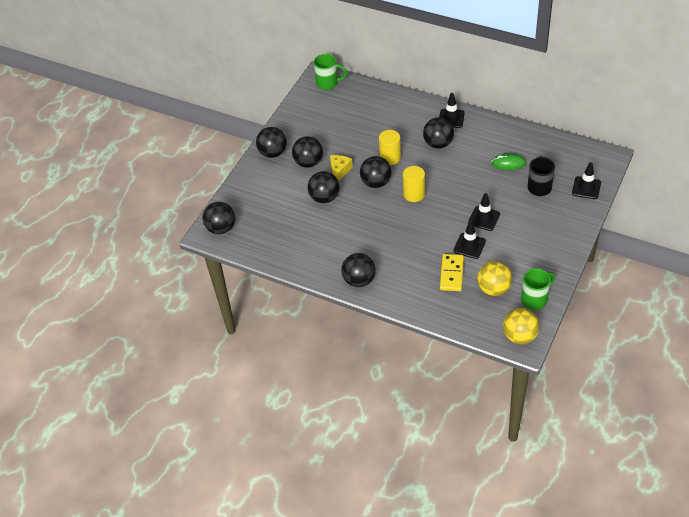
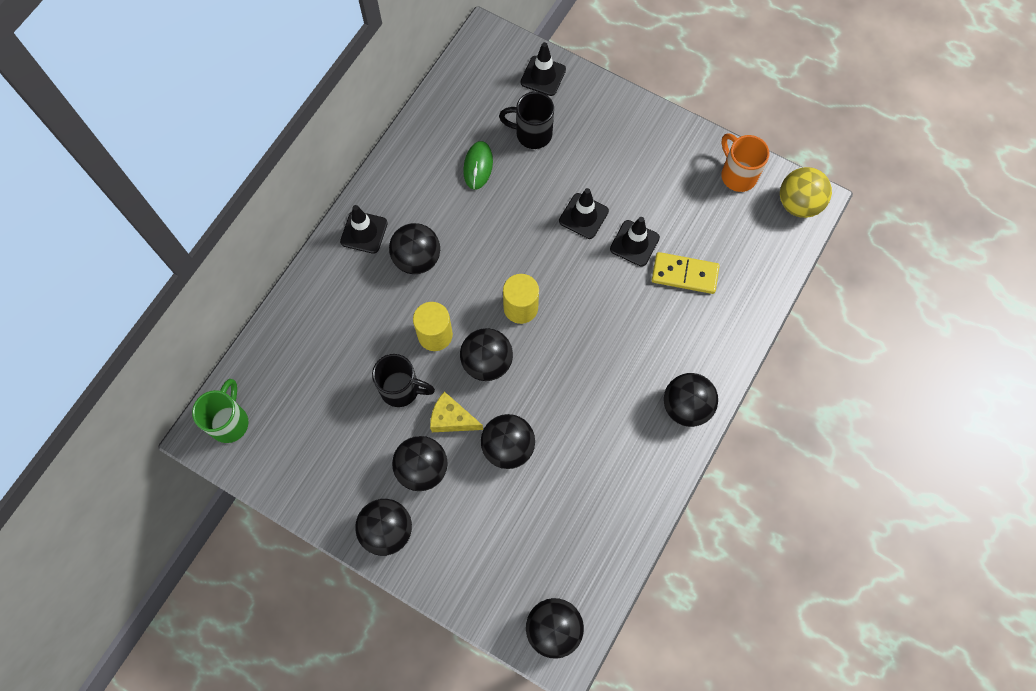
camera: 90 degrees left, 20 degrees up
(354, 148) = (401, 389): none -> black mug
(493, 288) = (715, 223): yellow ball -> none
(535, 299) = (737, 175): green mug -> orange mug

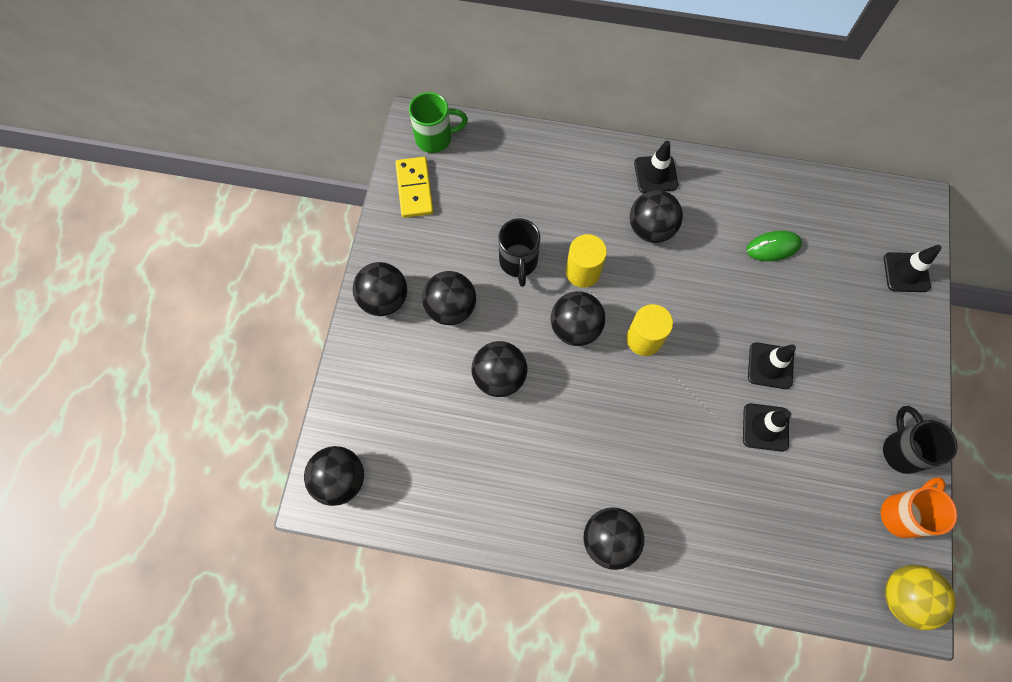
camera: 70 degrees right, 0 degrees up
(452, 419) = (507, 316): yellow cheese -> none
(532, 134) = (835, 284): black mug -> black mug (901, 450)
(684, 274) = (755, 491): yellow domino -> yellow domino (414, 189)

